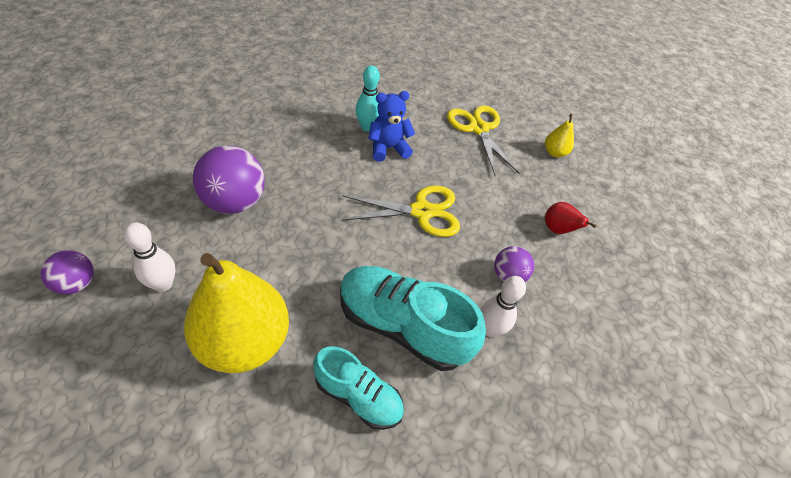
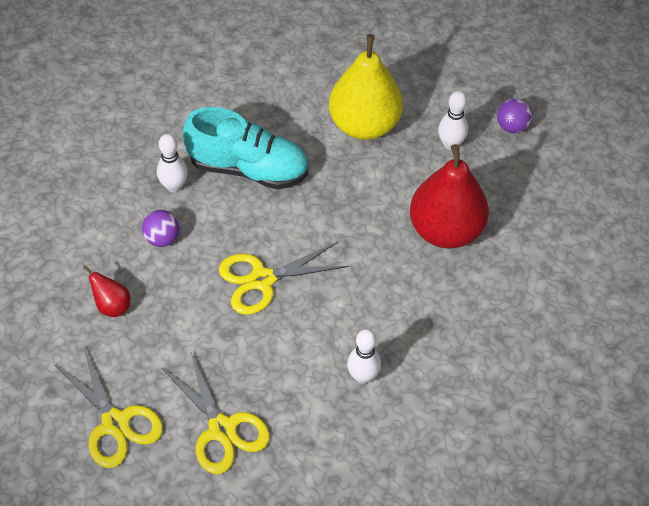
camera: 170 degrees right, 5 degrees up
(235, 202) = (445, 230): purple ball -> red pear
(358, 396) = (265, 114): turquoise shoe -> none
(367, 127) = (363, 376): turquoise bowling pin -> white bowling pin
(388, 148) = (326, 352): blue teddy bear -> none
(554, 152) = (115, 423): yellow pear -> yellow scissors

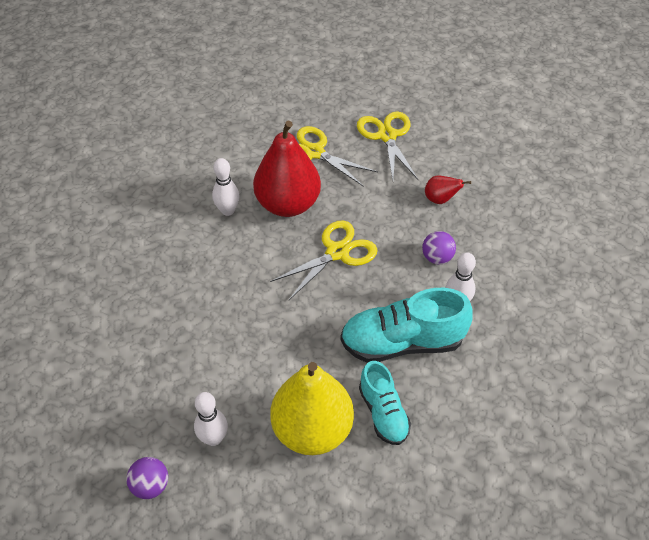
camera: 160 degrees right, 5 degrees down
(115, 423) = (387, 136): yellow scissors -> yellow scissors turned 45 degrees clockwise
(298, 118) = (383, 413): none -> turquoise shoe
(445, 230) = (194, 344): red pear -> red pear (288, 204)

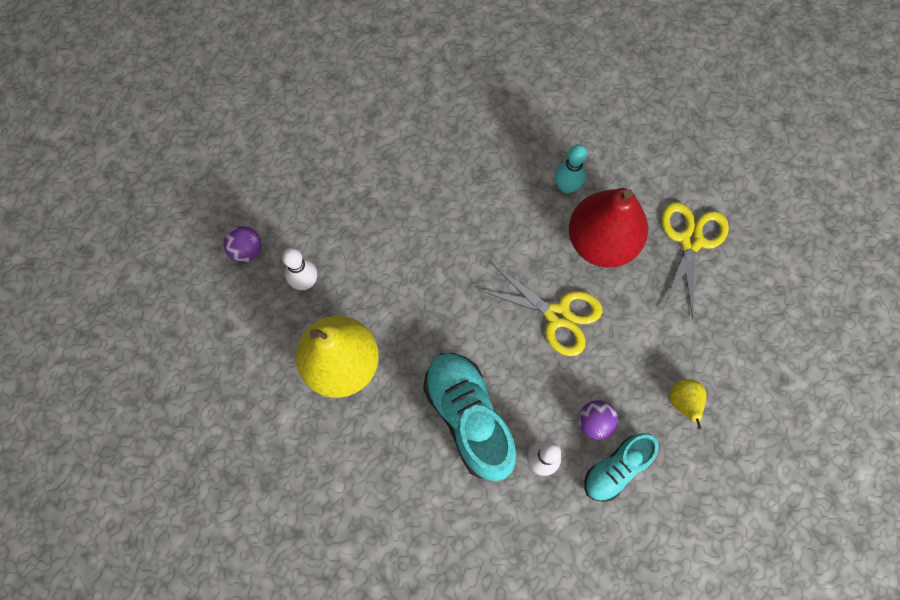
camera: 70 degrees right, 20 degrees up
(228, 210) = (566, 187): white bowling pin -> turquoise bowling pin
(383, 413) = (381, 424): turquoise shoe -> turquoise shoe (616, 469)
(387, 136) = (758, 311): yellow scissors -> none
(440, 199) = (683, 403): red pear -> yellow pear

